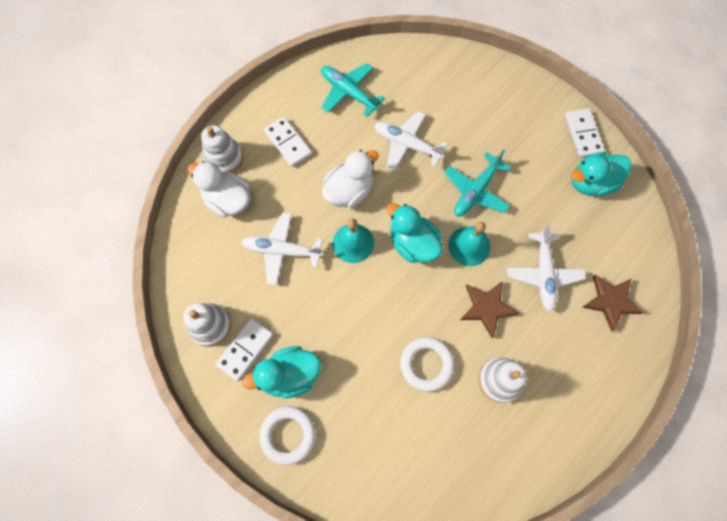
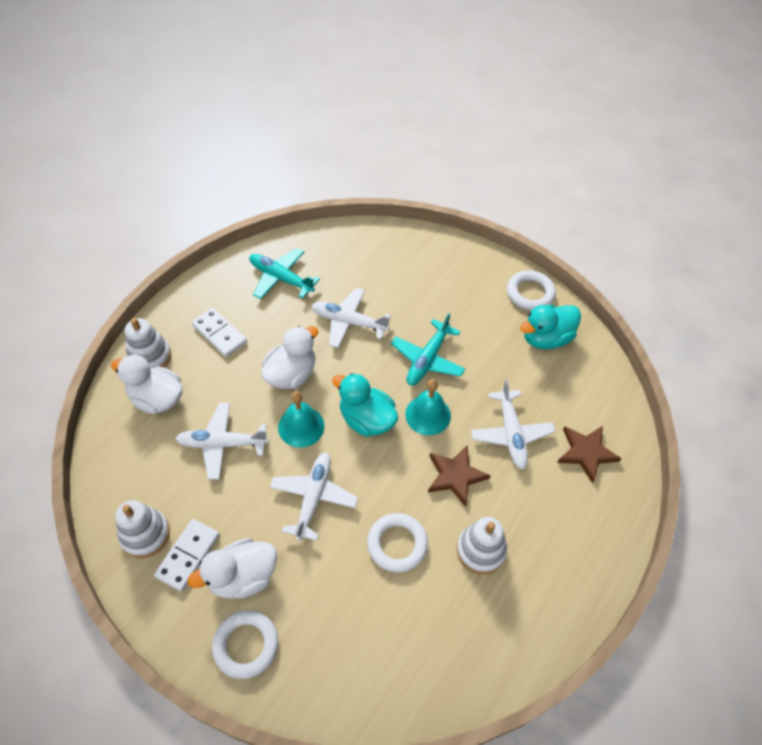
camera: 10 degrees left, 15 degrees down
(290, 375) = (242, 577): turquoise duck -> white duck
(358, 311) = (313, 497): none -> white plane
(583, 134) = (530, 293): white domino -> white ring

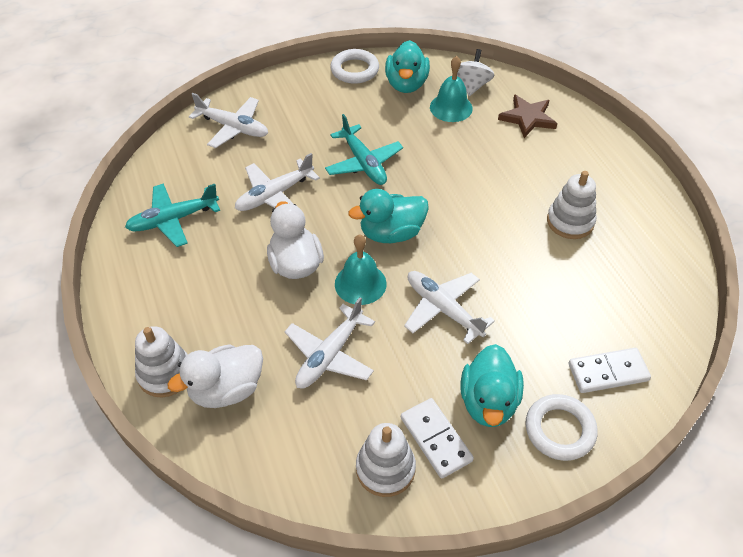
camera: 55 degrees left, 5 degrees down
(220, 334) = (194, 299): white domino -> white domino (608, 372)
(242, 577) = (488, 402): white duck -> turquoise duck
(397, 544) = (529, 272): white ring -> none
(428, 415) = (420, 190): turquoise bell -> turquoise bell (451, 107)
(455, 476) = (492, 203): brown star -> none
(511, 433) = (478, 150): white plane -> white plane (233, 128)
(589, 387) = (472, 85): none -> white spinning top

